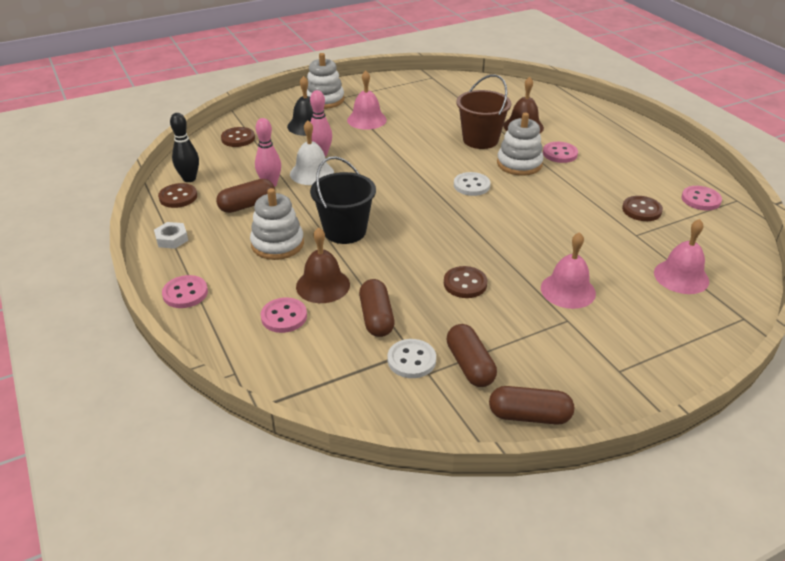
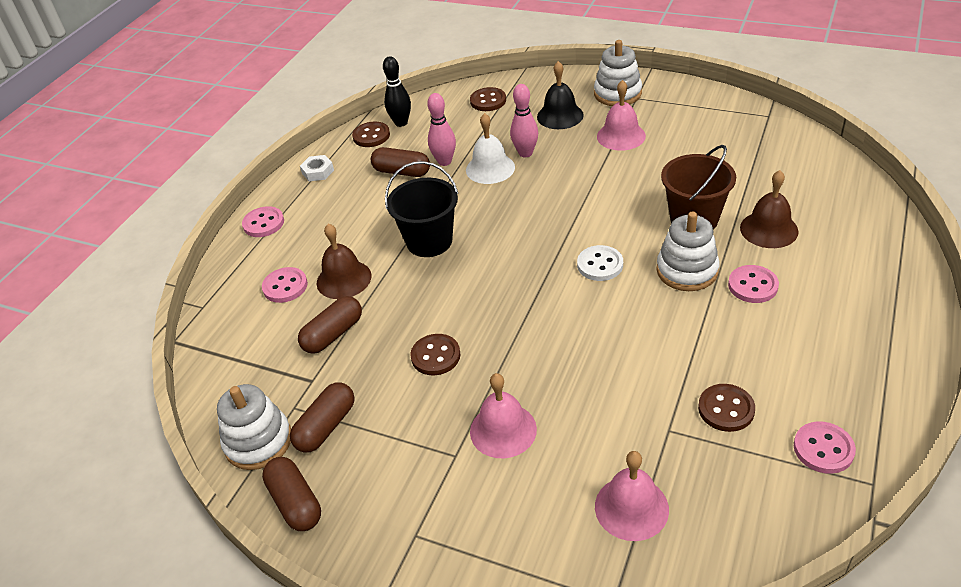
camera: 55 degrees right, 5 degrees up
(277, 244) = (370, 221): white stacking toy -> white stacking toy (258, 441)
(411, 360) = (300, 388): white button -> none

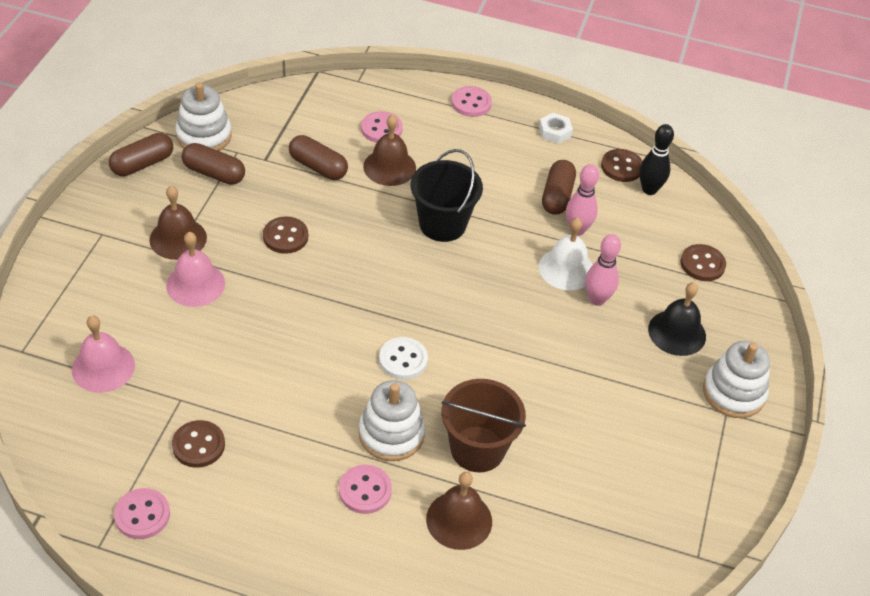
camera: 75 degrees right, 5 degrees up
(430, 453) = (178, 238): none -> brown bell
(621, 136) = (638, 391): pink bell -> none

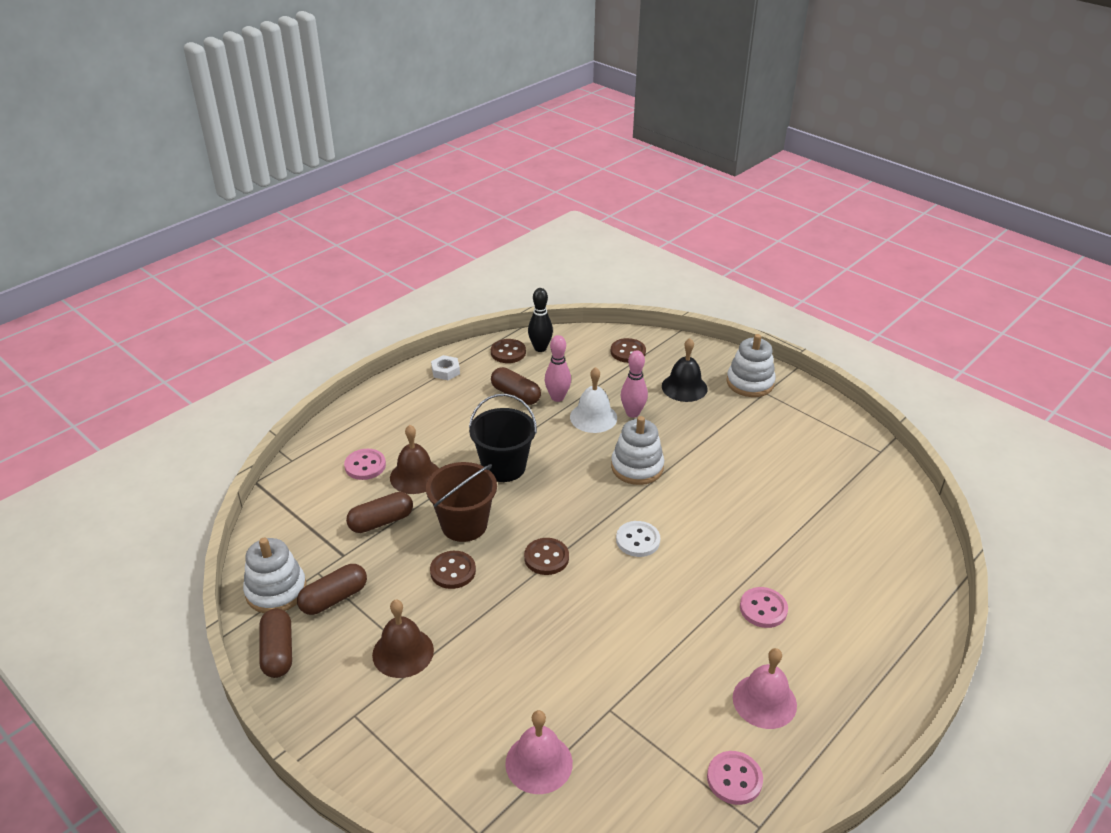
camera: 60 degrees left, 10 degrees down
(195, 284) = (472, 656): pink bell -> pink bell (764, 701)
(198, 445) = (670, 711): brown button -> brown button (546, 558)
(391, 434) = (712, 573): white stacking toy -> white stacking toy (637, 467)
(459, 520) = (811, 561): brown bell -> none
(471, 103) = (377, 403): pink button -> none
(477, 449) = (747, 528): brown bucket -> brown bucket (464, 525)

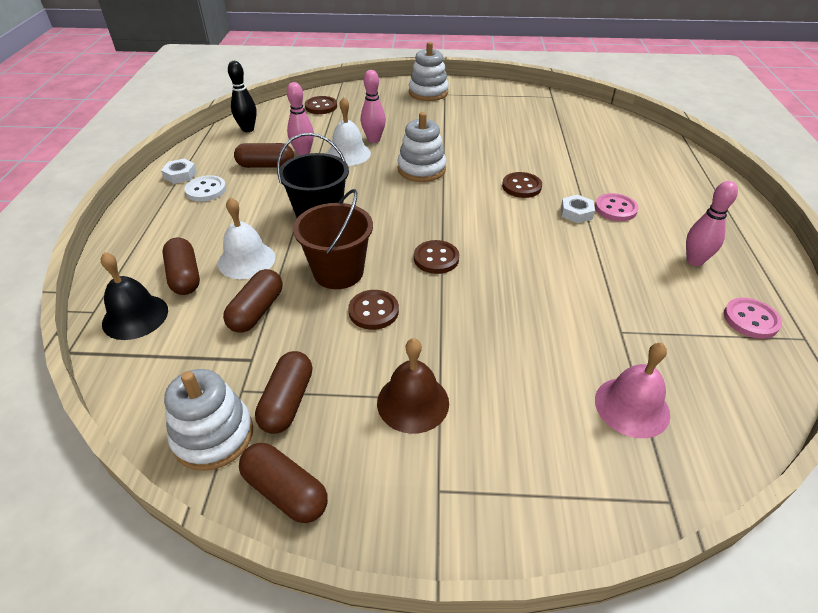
camera: 40 degrees left, 5 degrees up
(365, 466) = (184, 276): pink button -> brown capsule
(415, 476) = (246, 260): brown bell -> white bell
(508, 352) = (223, 142): brown button -> brown button (521, 186)
(638, 540) = (484, 212): white button -> white button (206, 190)
(684, 387) = (389, 111): black bell -> black bell (135, 316)
(719, 590) = (576, 213): none -> white nut
(764, 701) = (694, 261): pink bell -> pink bowling pin

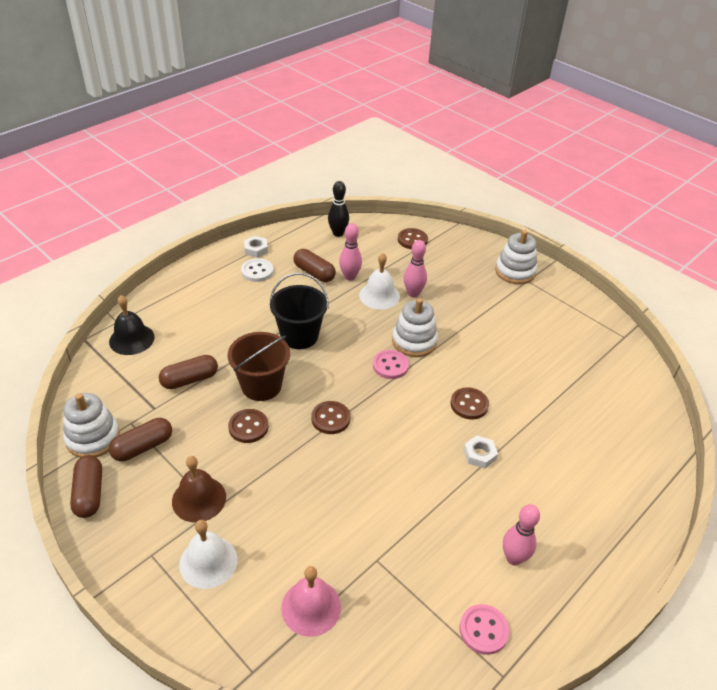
camera: 40 degrees right, 0 degrees up
(184, 276) = (180, 329): brown capsule -> none
(246, 260) = (222, 340): white bell -> white bell (208, 562)
(615, 209) = (516, 473): pink button -> pink button (390, 365)

